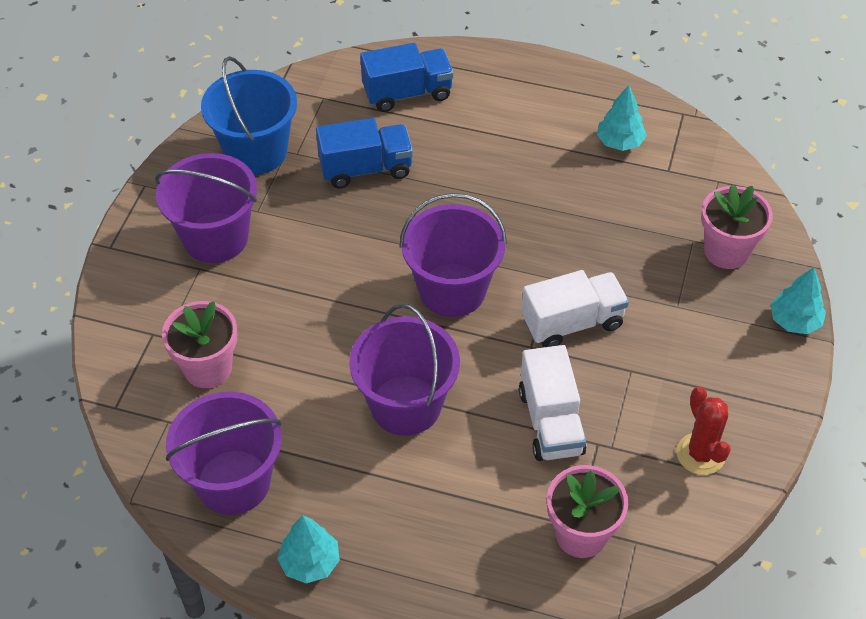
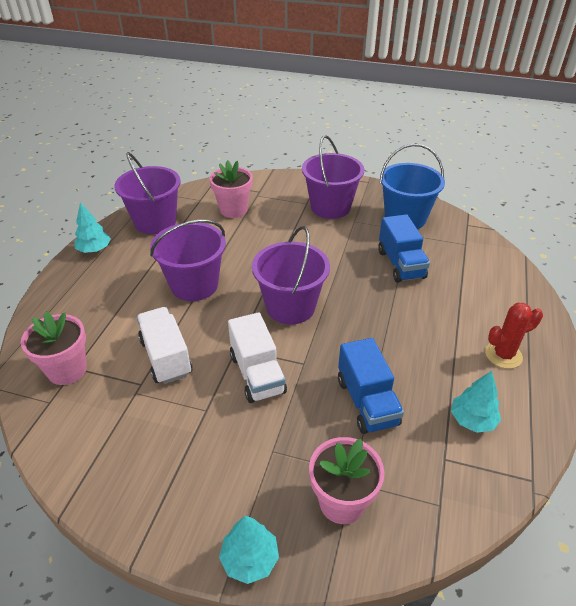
camera: 90 degrees right, 10 degrees down
(407, 93) = (485, 283): blue truck -> blue truck (367, 402)
(551, 422) = (166, 357): white truck -> white truck turned 75 degrees clockwise
(700, 454) = (113, 453): red cactus -> red cactus (503, 355)

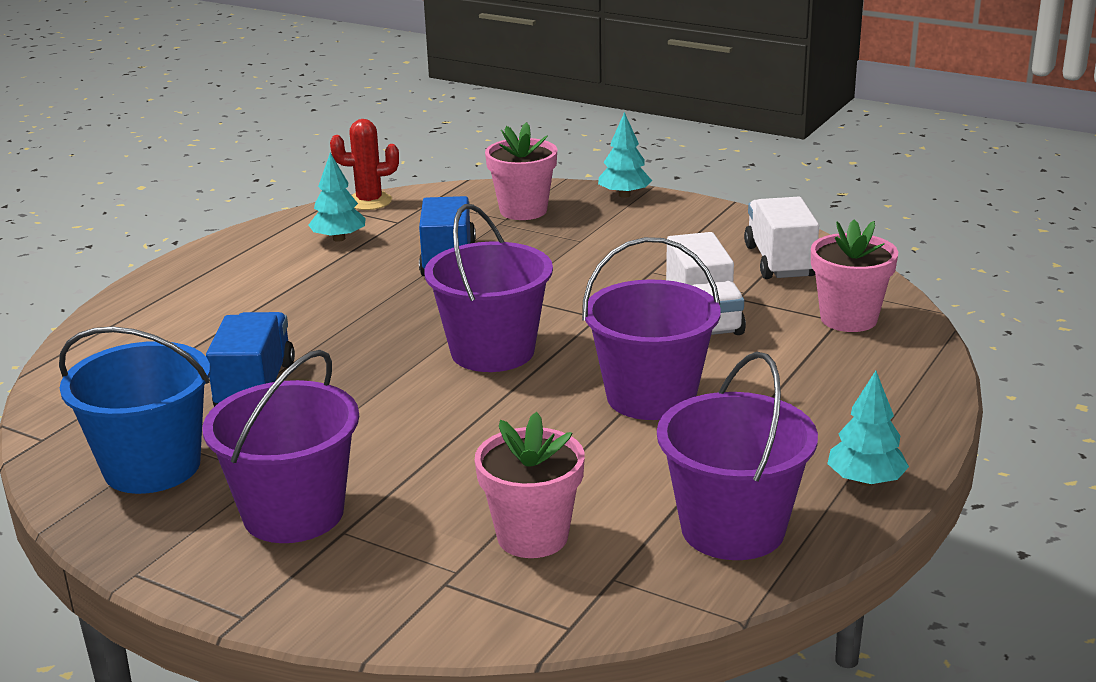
camera: 165 degrees left, 15 degrees down
(257, 374) = (575, 291): white truck -> white truck (779, 261)
(503, 355) = (233, 277): red cactus -> red cactus (369, 201)

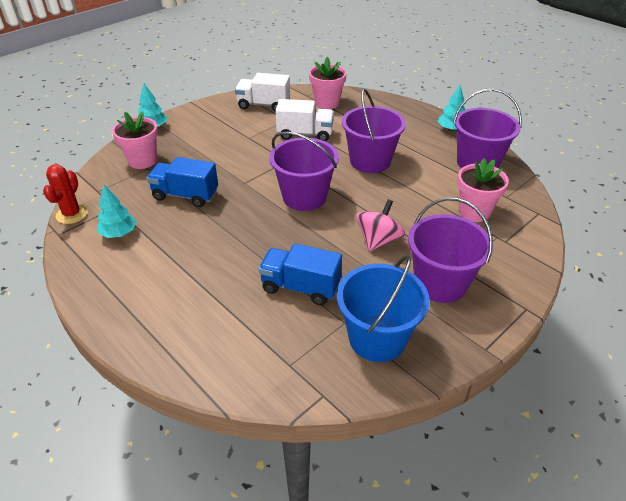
camera: 75 degrees left, 15 degrees up
(395, 438) = (378, 240): none -> pink spinning top

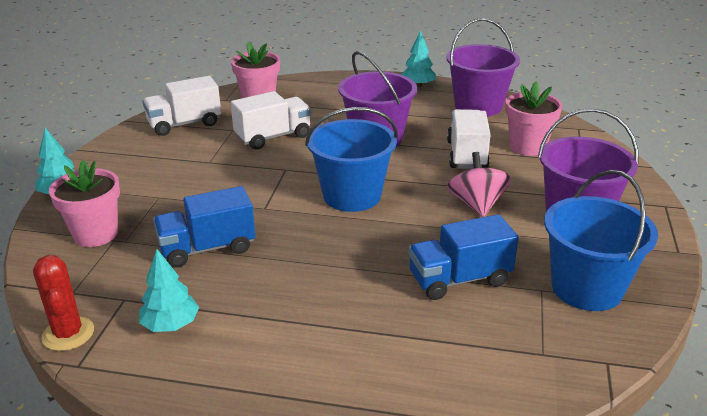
camera: 35 degrees left, 10 degrees down
(304, 197) = (352, 195): purple bucket -> blue bucket
(418, 199) = (466, 155): none -> white truck

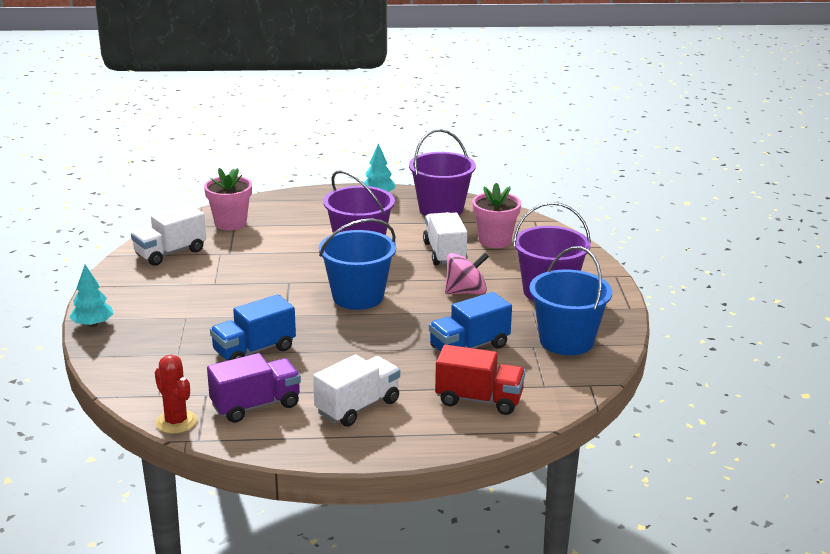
camera: 15 degrees left, 5 degrees down
(95, 234) = (148, 352): pink flower pot -> none
(170, 325) = (256, 405): turquoise tree -> purple truck
(273, 137) = (263, 256): white truck -> white truck (357, 407)
(449, 362) = (479, 400): none -> red truck
(477, 205) = (466, 292): pink spinning top -> pink spinning top turned 90 degrees clockwise

